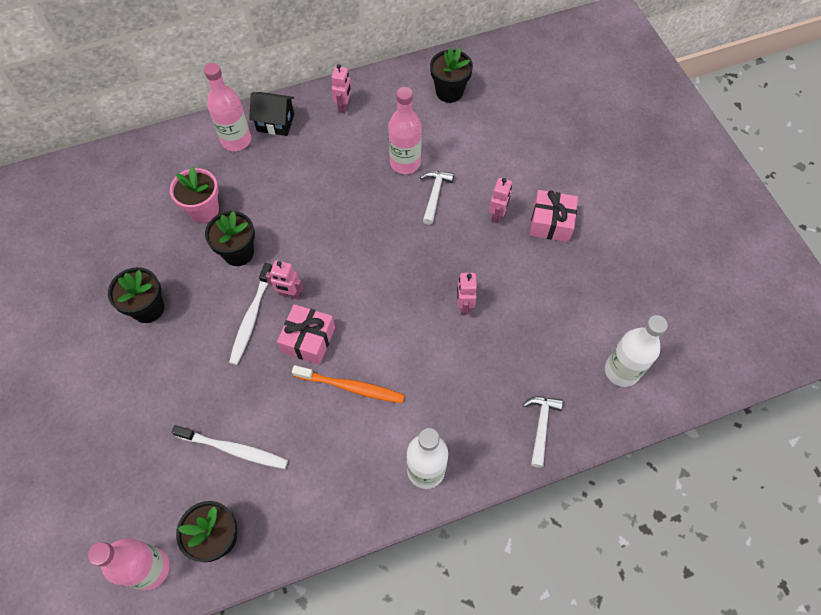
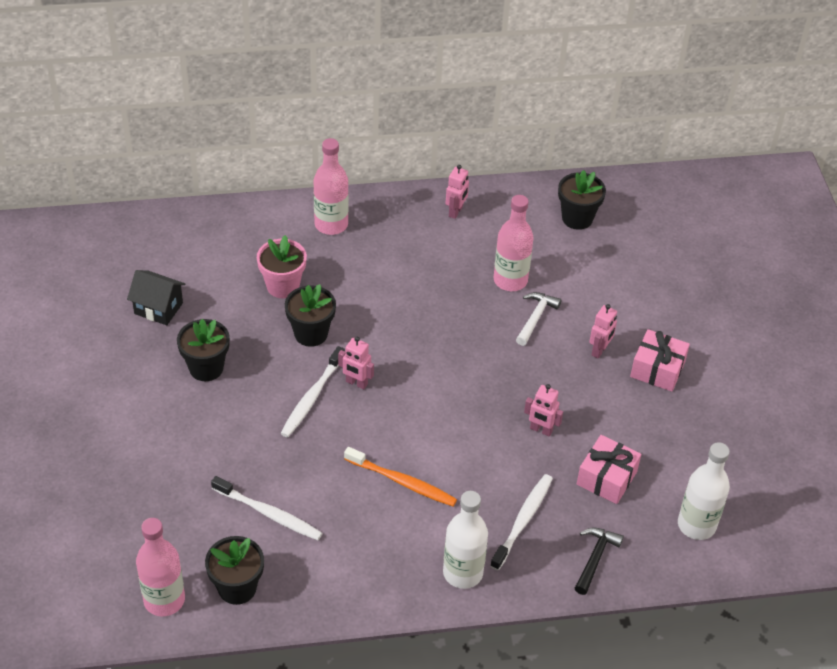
camera: 10 degrees right, 15 degrees down
(275, 123) = (377, 215): black house -> black house (158, 308)
(308, 340) = (367, 429): pink gift -> pink gift (606, 478)
(464, 305) = (541, 430): pink robot -> pink robot turned 75 degrees counterclockwise
(468, 402) = (523, 520): none -> white toothbrush
(541, 426) = (595, 558): white hammer -> black hammer

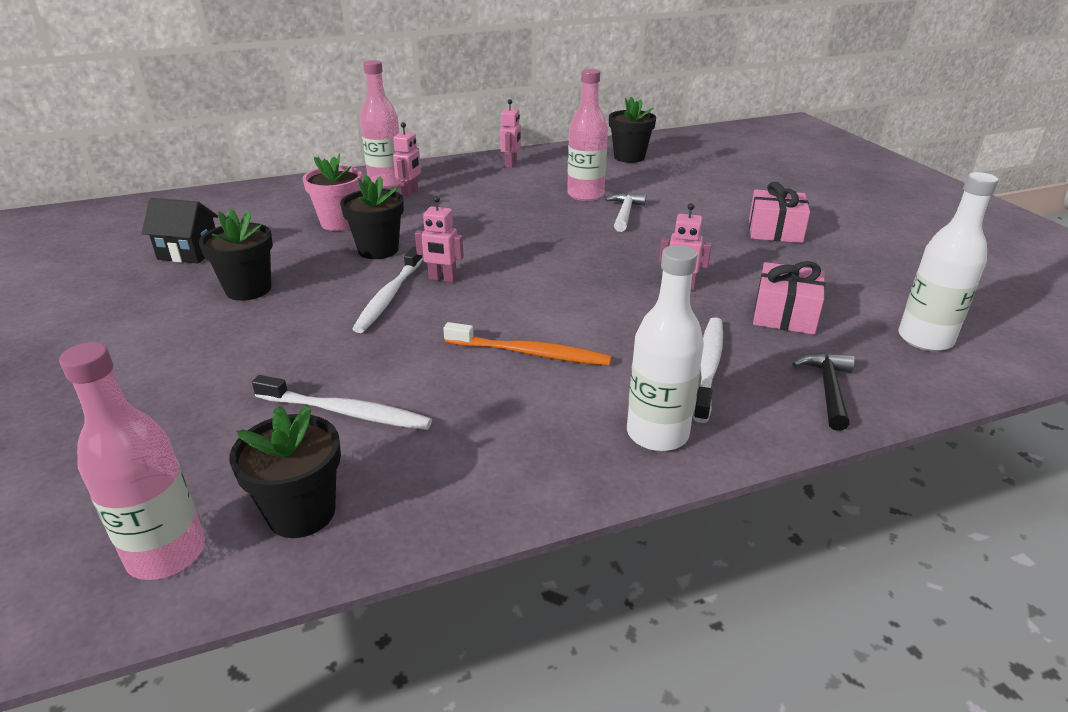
camera: 10 degrees left, 15 degrees down
(599, 350) = (705, 226): pink robot -> pink robot (410, 192)

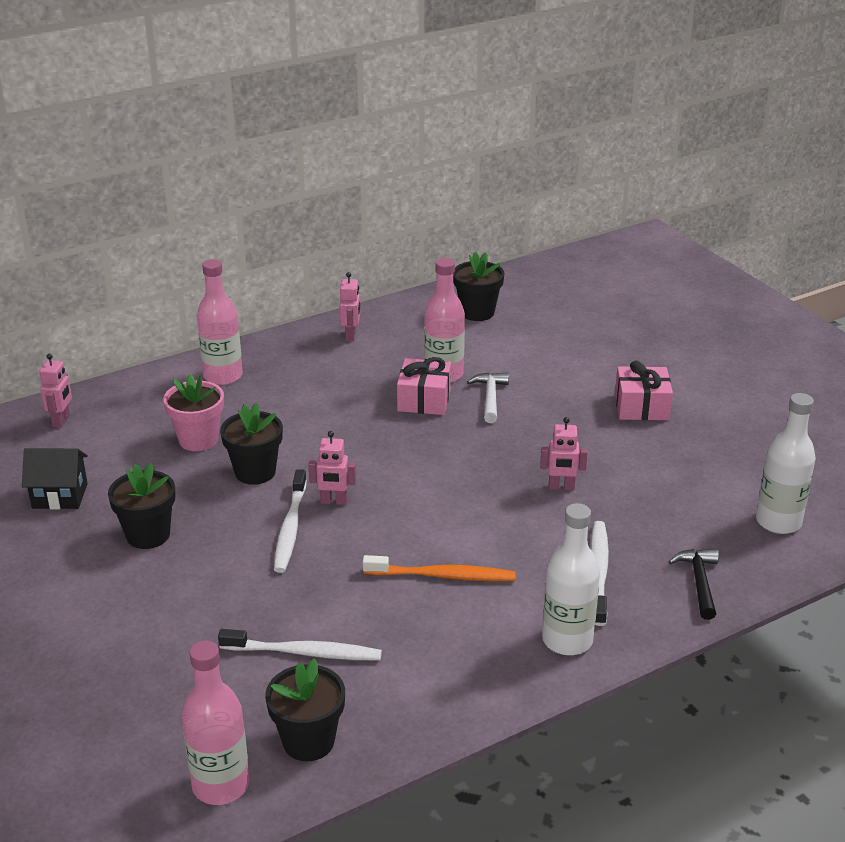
camera: 10 degrees left, 0 degrees up
(410, 192) = (255, 388): pink robot -> pink robot (61, 421)
(785, 314) = (658, 508): pink gift -> pink gift (424, 400)

